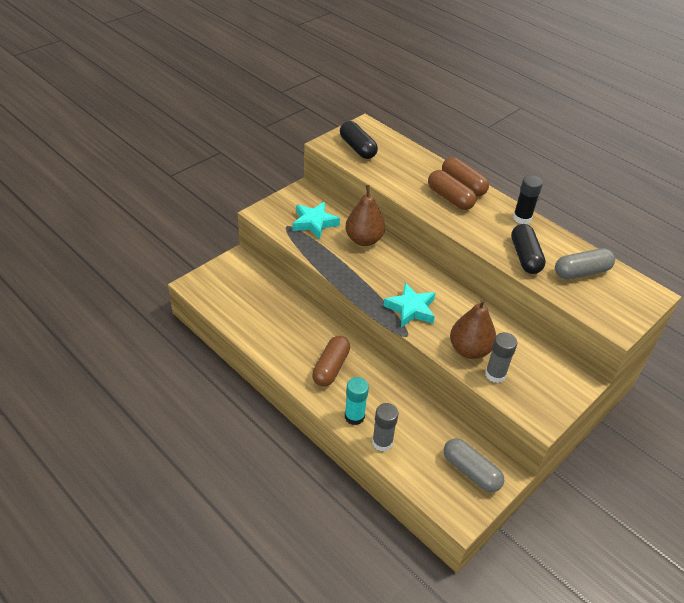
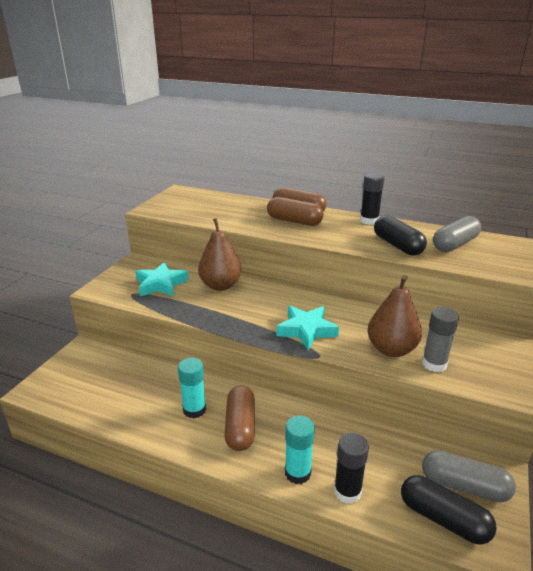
camera: 20 degrees left, 15 degrees down
(303, 342) = (194, 410): none -> turquoise glue stick
(357, 148) = (181, 206): black capsule -> black capsule (443, 519)
(382, 442) = (347, 491): grey glue stick -> black glue stick

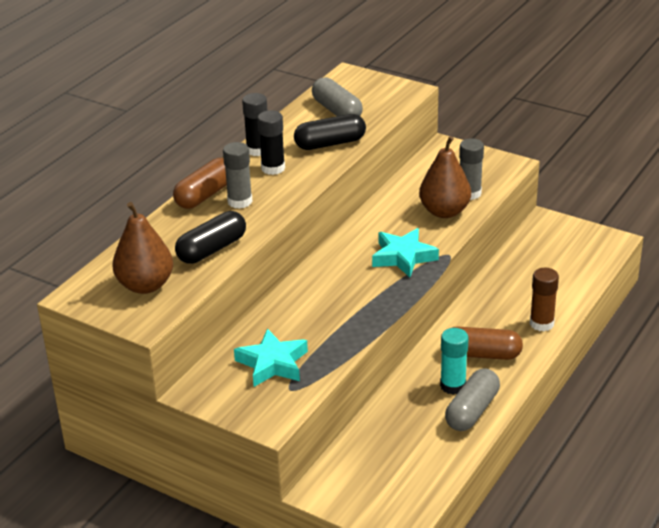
camera: 80 degrees left, 5 degrees up
(220, 285) = (290, 312): brown pear -> brown pear (145, 285)
(294, 221) = (240, 201): brown capsule -> grey glue stick
(297, 473) = (541, 323): turquoise glue stick -> brown glue stick
(347, 491) = (562, 299): black glue stick -> black glue stick (273, 168)
(443, 519) = (589, 257): black capsule -> black capsule (212, 249)
(464, 486) = (558, 240): grey capsule -> grey capsule (472, 411)

